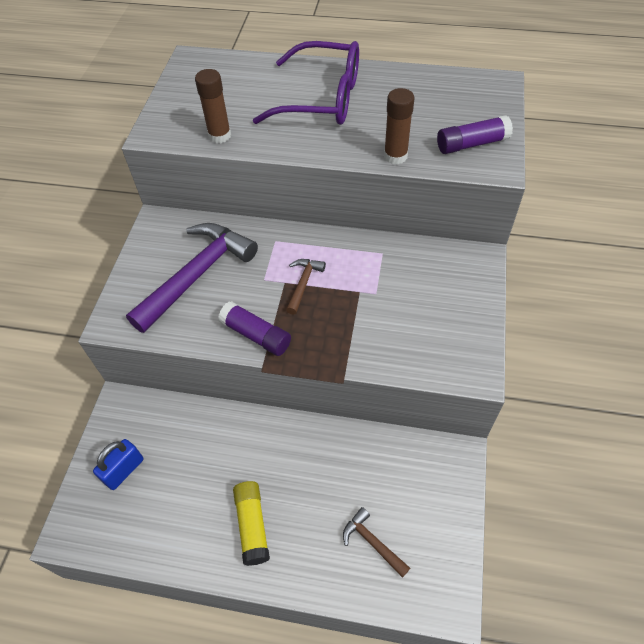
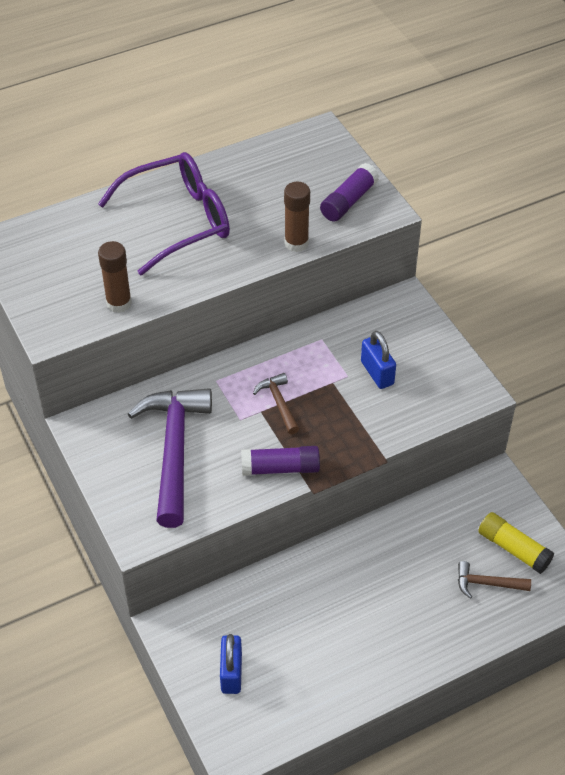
camera: 40 degrees left, 5 degrees down
(252, 525) = (384, 636): yellow glue stick -> yellow glue stick (513, 548)
(402, 304) = (377, 373): none -> blue padlock

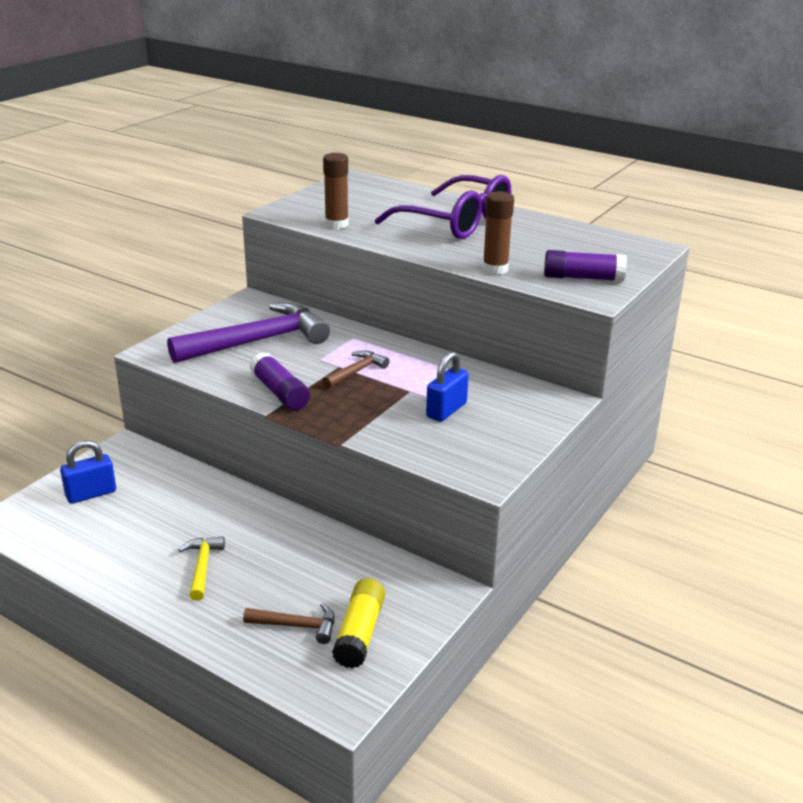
camera: 60 degrees right, 20 degrees down
(385, 620) = (202, 567): none -> yellow hammer
(487, 583) = (297, 626): brown hammer -> brown hammer turned 120 degrees clockwise

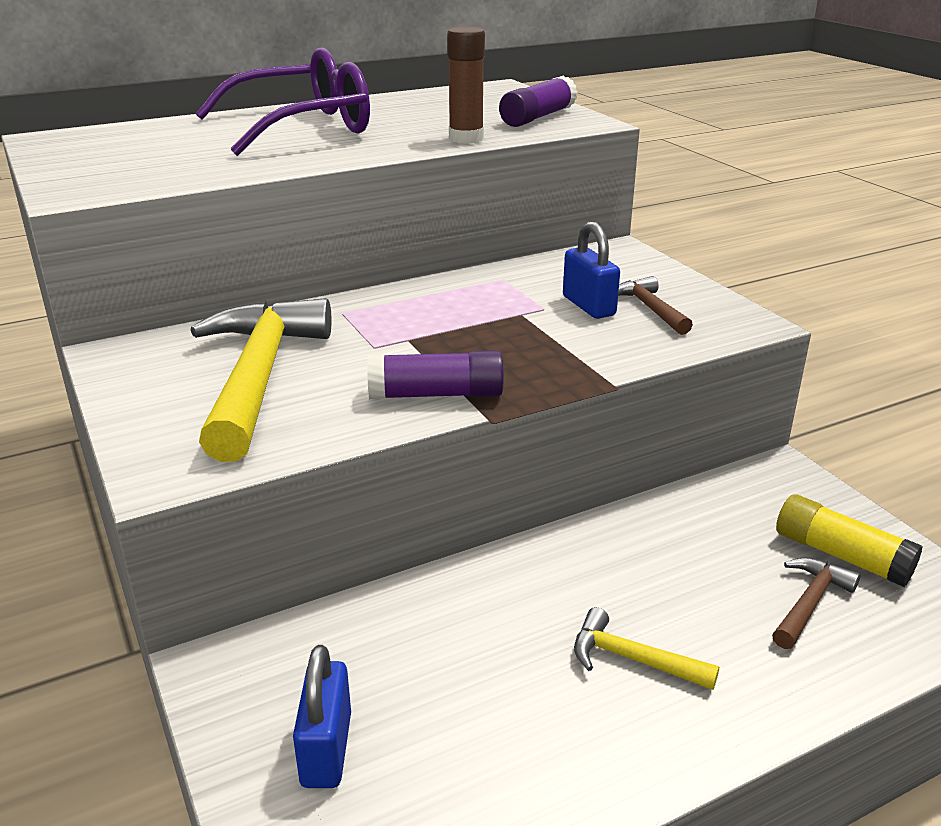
camera: 60 degrees left, 0 degrees up
(258, 341) = (260, 377): purple hammer -> yellow hammer
(336, 224) = (193, 173): brown glue stick -> none
(356, 372) = (437, 332): brown hammer -> brown hammer (650, 309)

